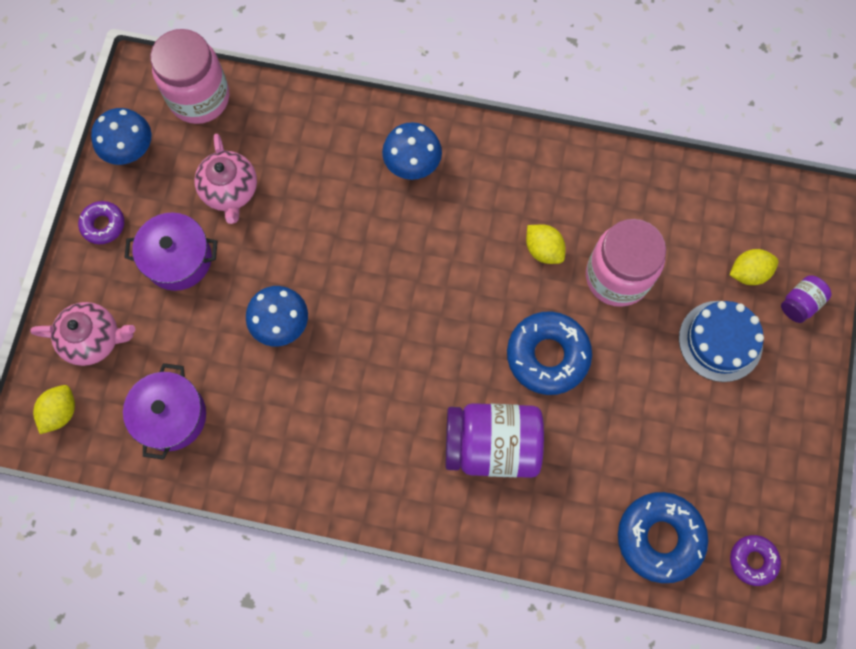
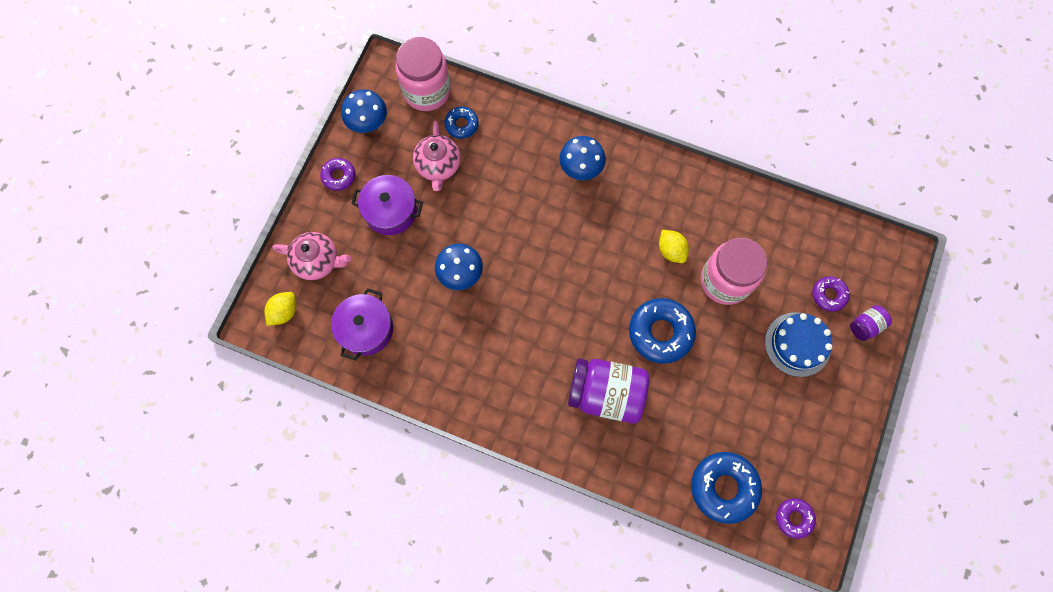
camera: 10 degrees right, 0 degrees up
(251, 133) = (461, 125): none -> blue donut
(748, 272) = (828, 295): yellow lemon -> purple donut

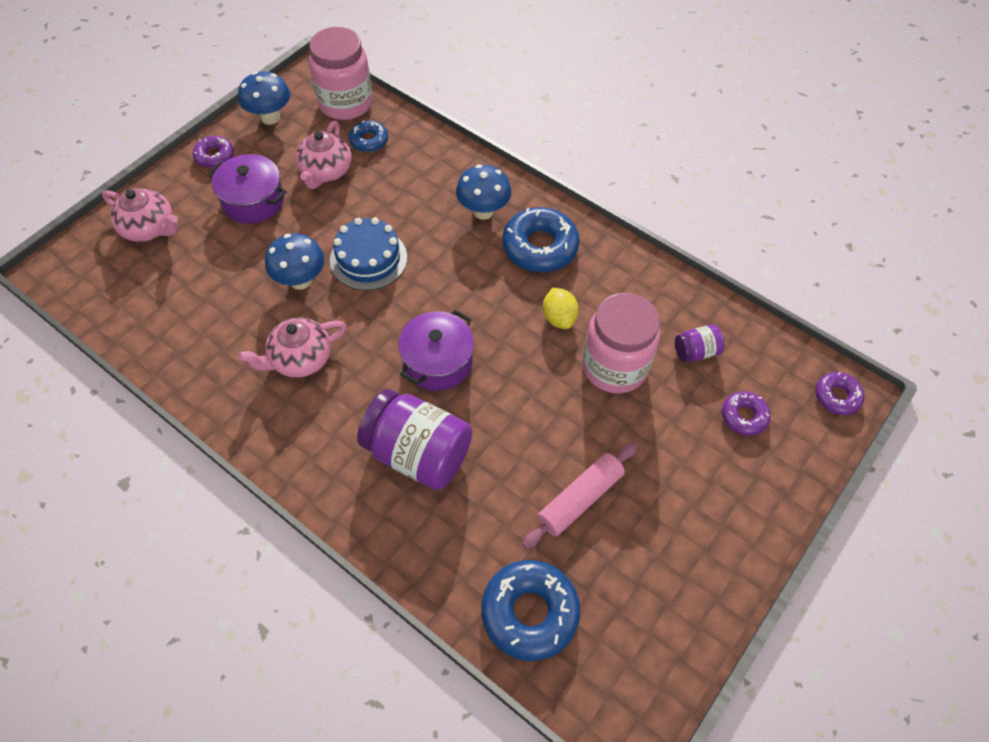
camera: 15 degrees right, 15 degrees down
(284, 312) = (87, 268): yellow lemon -> none
(366, 329) = (167, 308): purple pot -> purple pot (437, 362)
(488, 342) = (300, 359): none -> pink teapot
(660, 332) = (513, 402): blue donut -> blue donut (540, 247)
(731, 394) = (579, 499): none -> pink rolling pin
(794, 518) = (614, 683): purple donut -> purple donut (837, 397)
(797, 344) = (686, 462): blue cake -> blue cake (368, 259)
(865, 326) = (783, 465): purple jar -> purple jar (696, 352)

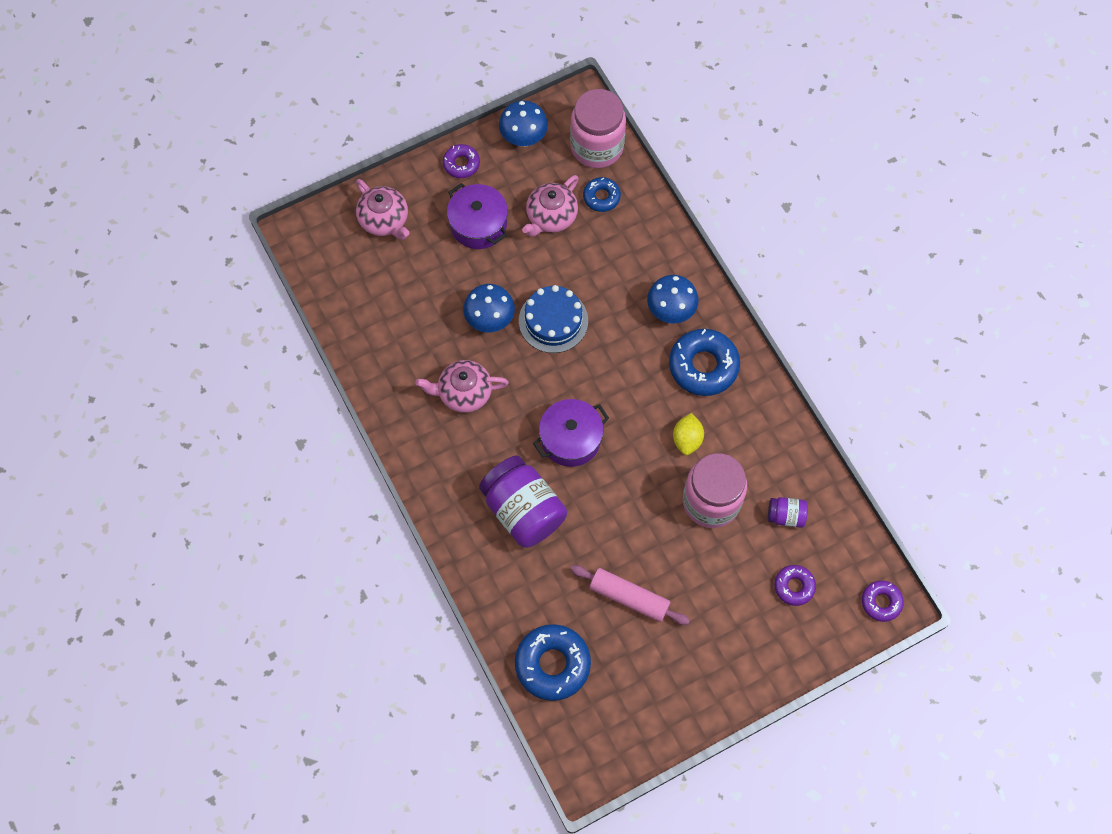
camera: 25 degrees right, 10 degrees up
(579, 499) = (629, 597): pink rolling pin -> pink rolling pin turned 45 degrees clockwise

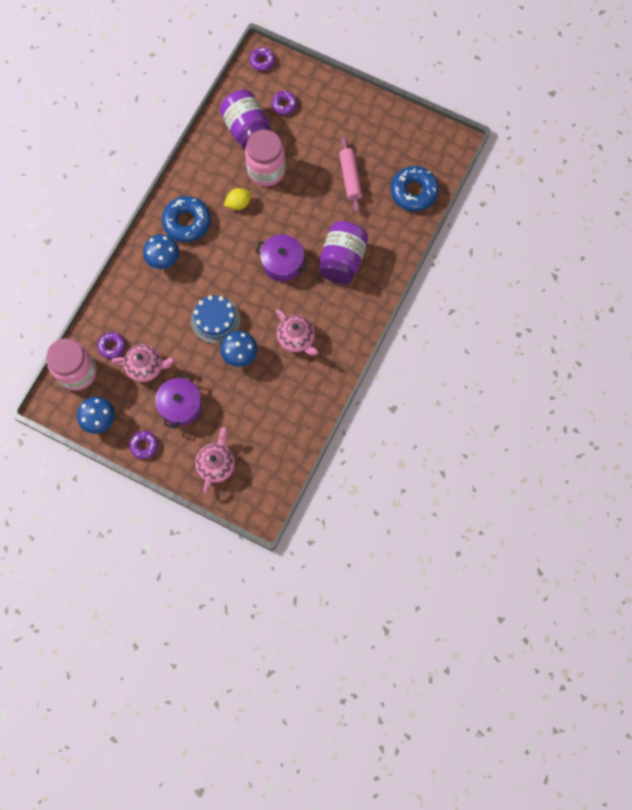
camera: 125 degrees left, 5 degrees up
(601, 197) = (112, 346): blue donut -> purple donut
(786, 516) = (247, 130): purple jar -> purple jar, size x2.13

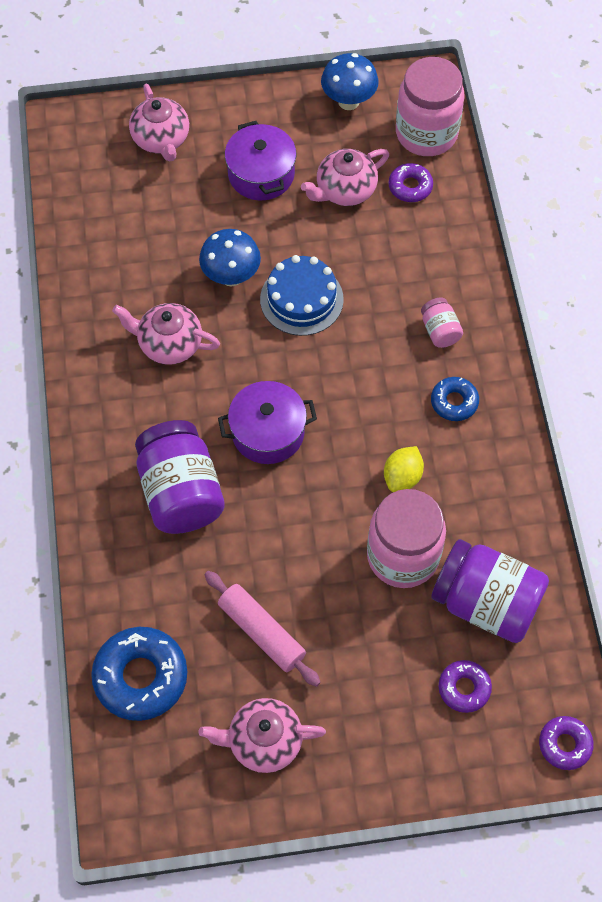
camera: 145 degrees right, 10 degrees down
(144, 445) = (269, 107): purple donut -> none
(164, 260) = (440, 331): blue mushroom -> pink jar
(187, 222) = (454, 402): blue donut -> blue donut, size x0.56
(380, 136) = (263, 741): none -> pink teapot

